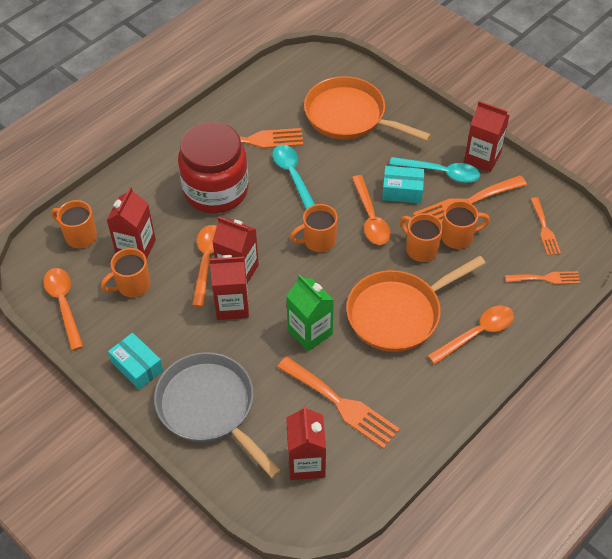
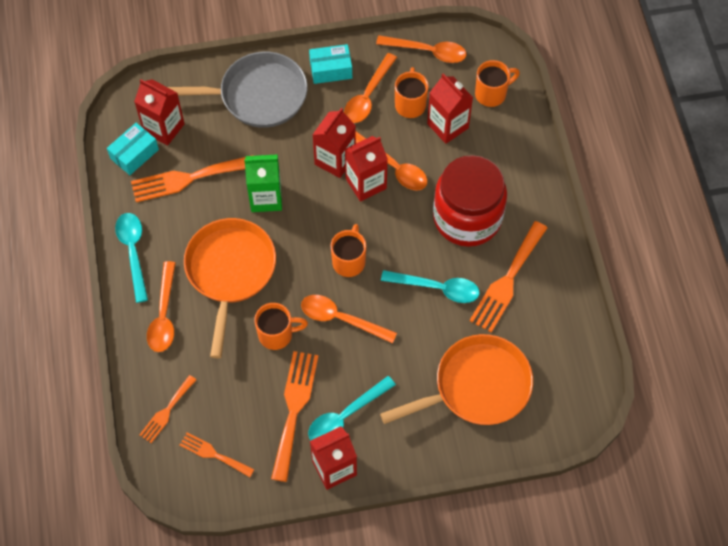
camera: 125 degrees right, 10 degrees up
(146, 321) = (367, 96): none -> orange spoon
(402, 191) = (350, 366): turquoise box -> turquoise box (134, 154)
(445, 396) = (133, 252): none -> turquoise spoon
(458, 237) = (264, 375): orange mug -> none

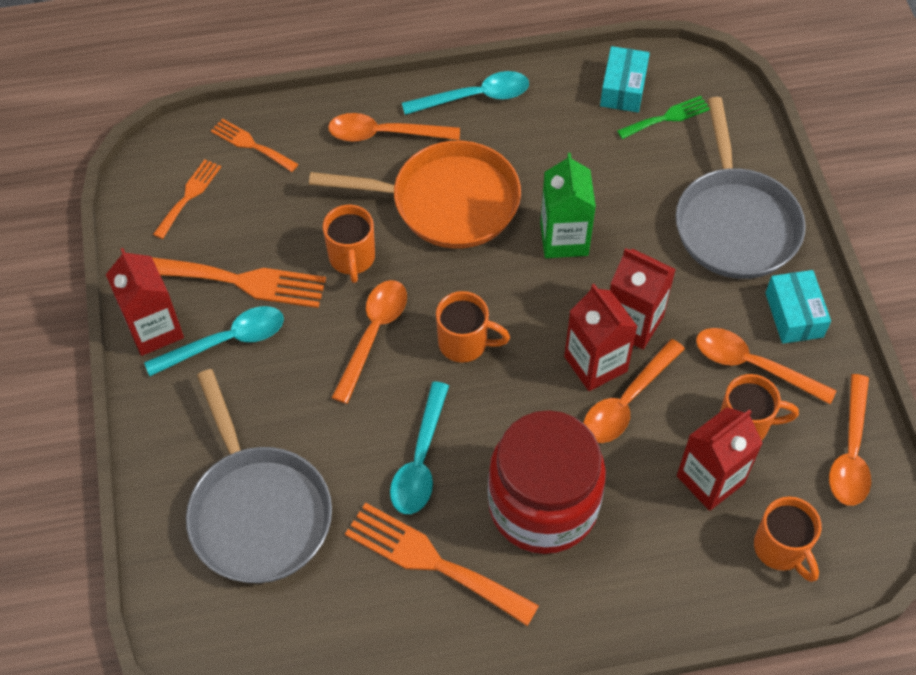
camera: 90 degrees right, 5 degrees down
(134, 154) = (623, 88): turquoise box -> turquoise box turned 60 degrees clockwise
(164, 128) = (667, 117): red carton -> green fork
(188, 178) = (589, 148): orange fork -> none
(345, 416) = (227, 341): turquoise spoon -> turquoise spoon turned 105 degrees clockwise
(476, 387) = (258, 511): orange pan -> grey pan

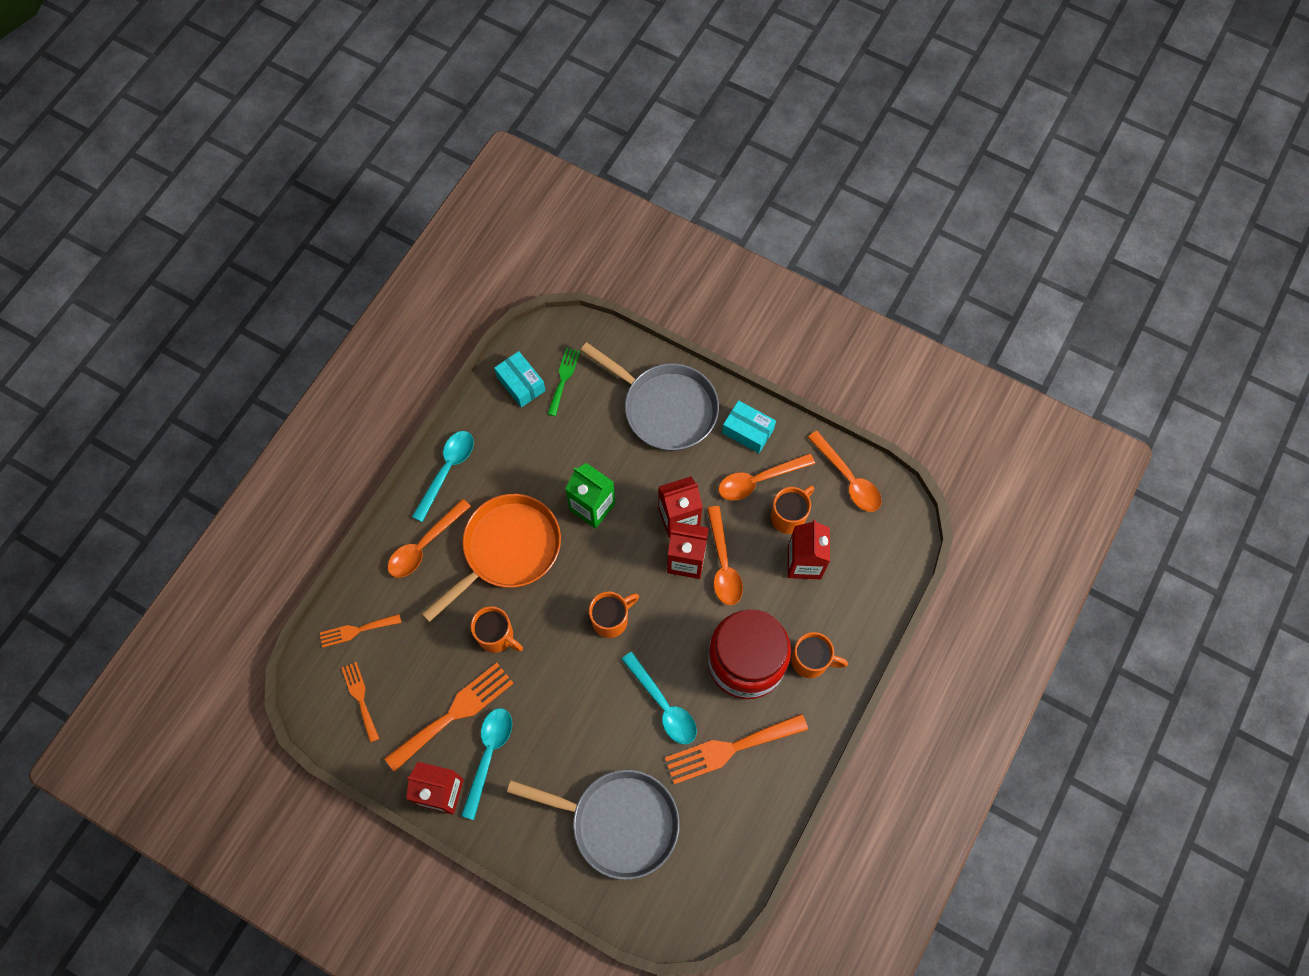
camera: 50 degrees left, 10 degrees up
(373, 334) = (560, 665): orange spoon -> none
(781, 549) = (871, 563): orange mug -> orange mug (811, 661)

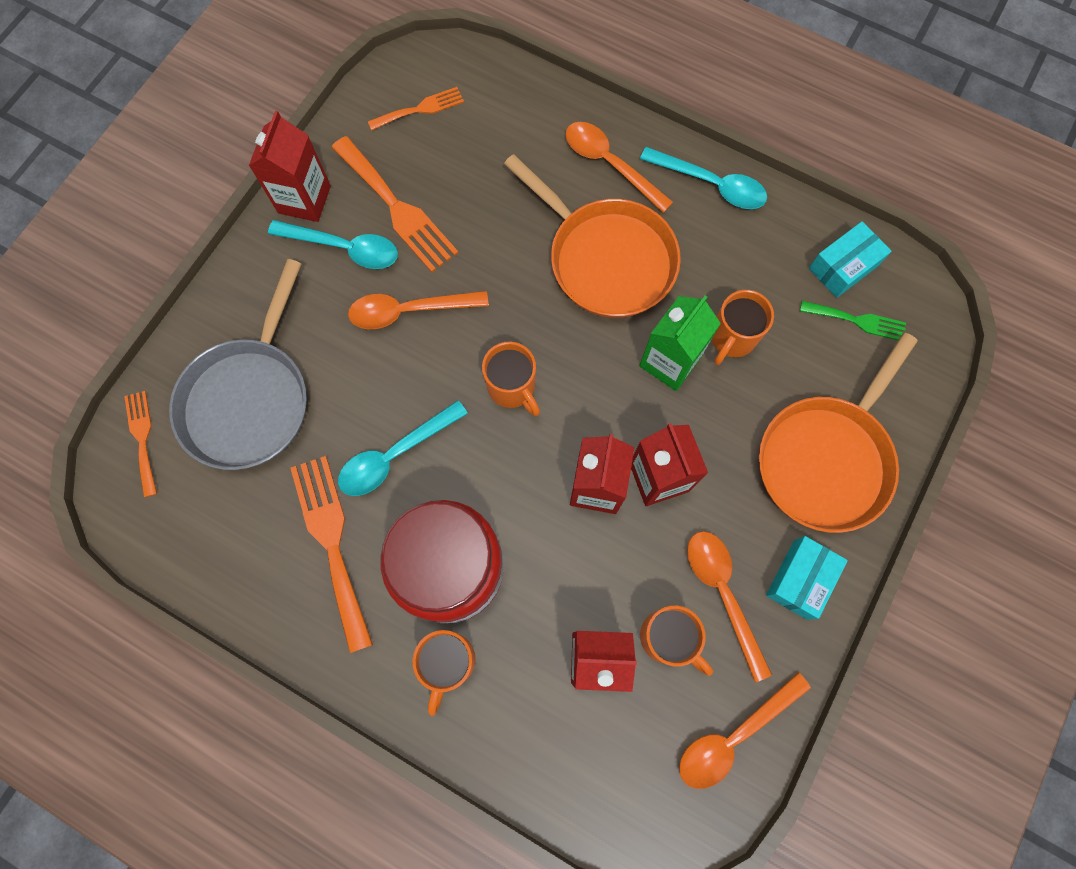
camera: 90 degrees right, 5 degrees up
(356, 630) = (501, 99): orange fork -> orange fork (142, 438)
(497, 636) = (491, 251): orange mug -> orange mug (731, 338)
(665, 407) = (827, 458): grey pan -> orange pan
(723, 564) = (591, 538): orange spoon -> orange spoon (408, 311)

